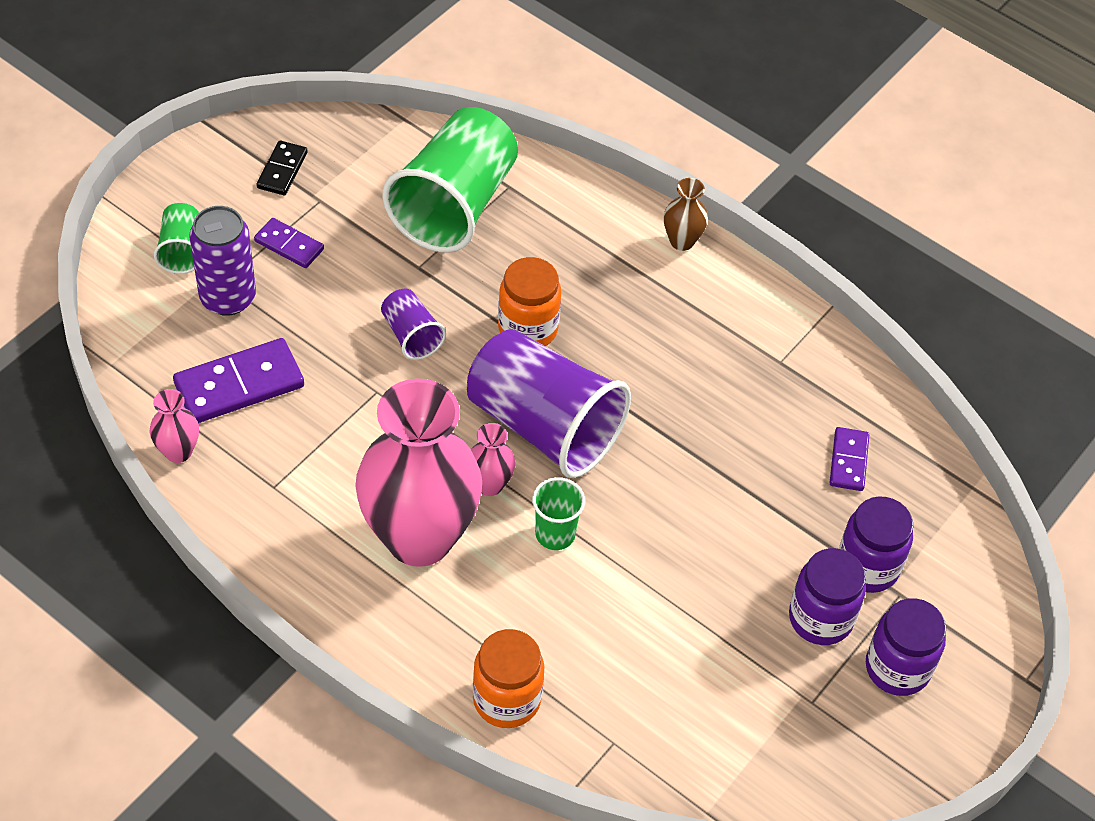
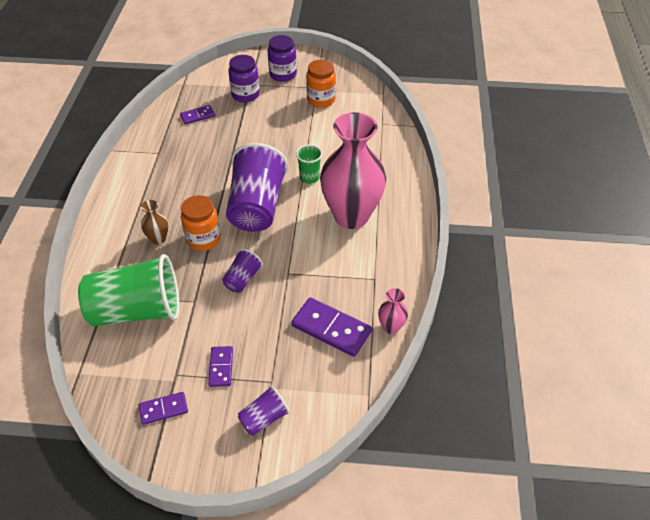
camera: 120 degrees left, 5 degrees down
(181, 250) = (264, 418): green cup -> purple cup
(228, 298) = (280, 371): purple can -> none
(282, 170) = (163, 409): black domino -> purple domino
(489, 484) = (303, 208): pink vase -> none
(506, 699) = (395, 156): orange jar -> orange jar (321, 100)
(682, 241) = (103, 212): brown vase -> brown vase (158, 239)
(820, 618) = (279, 97): purple jar -> none

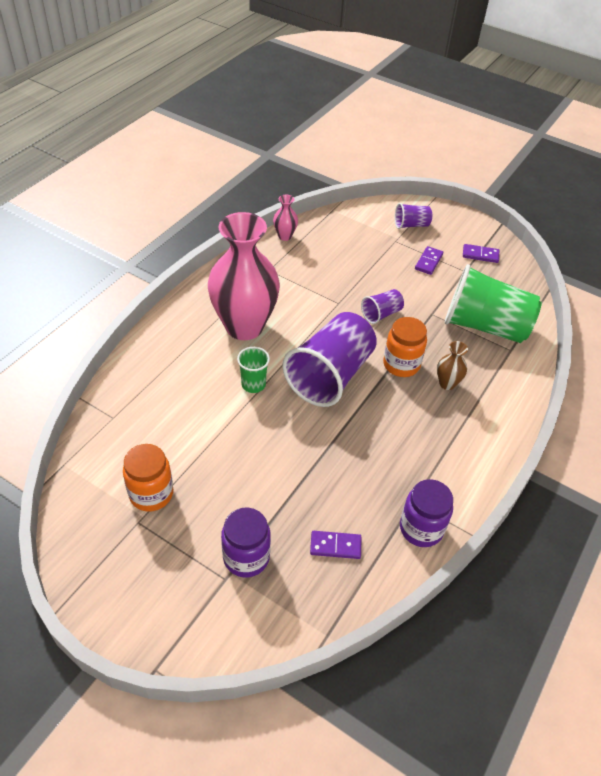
camera: 155 degrees left, 0 degrees up
(283, 74) = (164, 576): purple jar -> purple jar (421, 528)
(331, 328) = (330, 252): purple domino -> none

